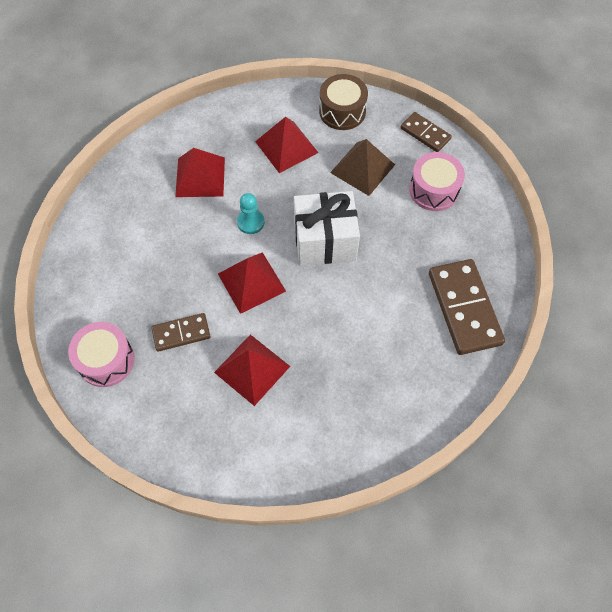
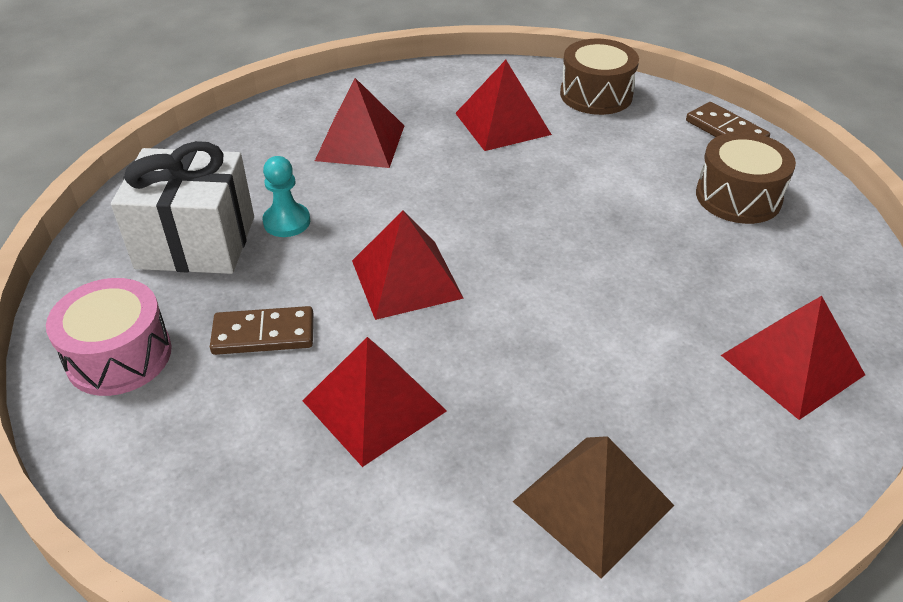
camera: 10 degrees right, 20 degrees down
(250, 222) = (425, 203): turquoise pawn -> turquoise pawn (287, 222)
(325, 241) = (544, 240): white gift -> white gift (196, 242)
(362, 168) = (620, 159): brown pyramid -> brown pyramid (593, 503)
(434, 190) = (738, 197): pink drum -> brown drum
(464, 308) = (792, 365): brown domino -> red pyramid

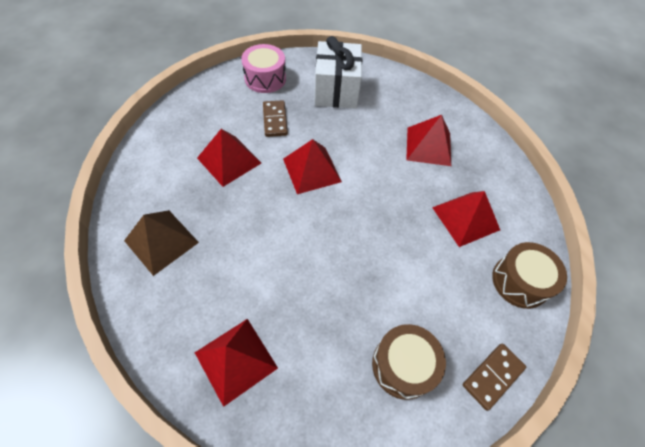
camera: 85 degrees right, 15 degrees up
(287, 222) = (353, 121): turquoise pawn -> none

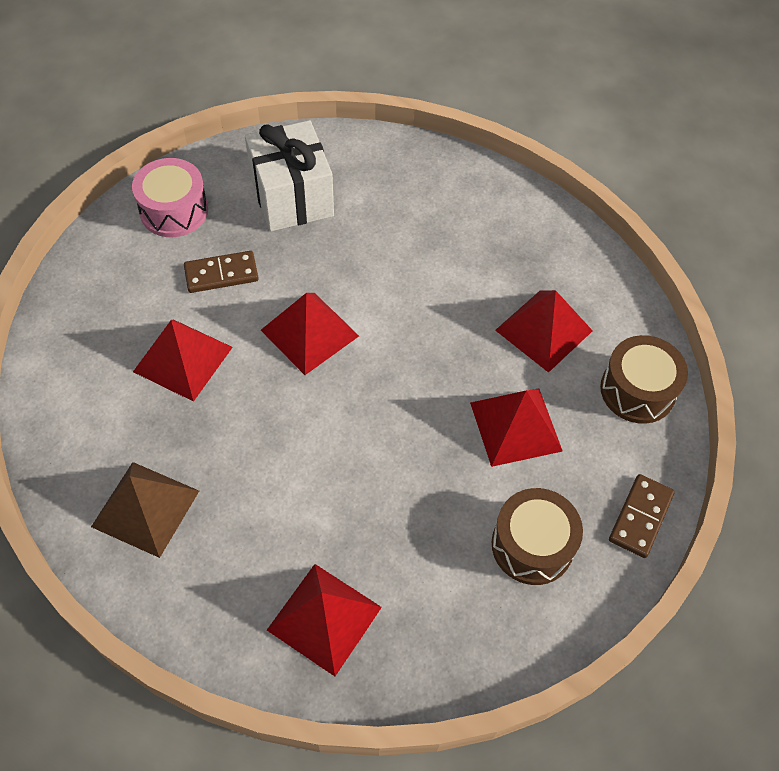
camera: 20 degrees left, 0 degrees up
(275, 120) = (221, 274): brown domino -> brown domino turned 75 degrees counterclockwise
(428, 146) = (458, 242): red pyramid -> red pyramid (515, 426)

